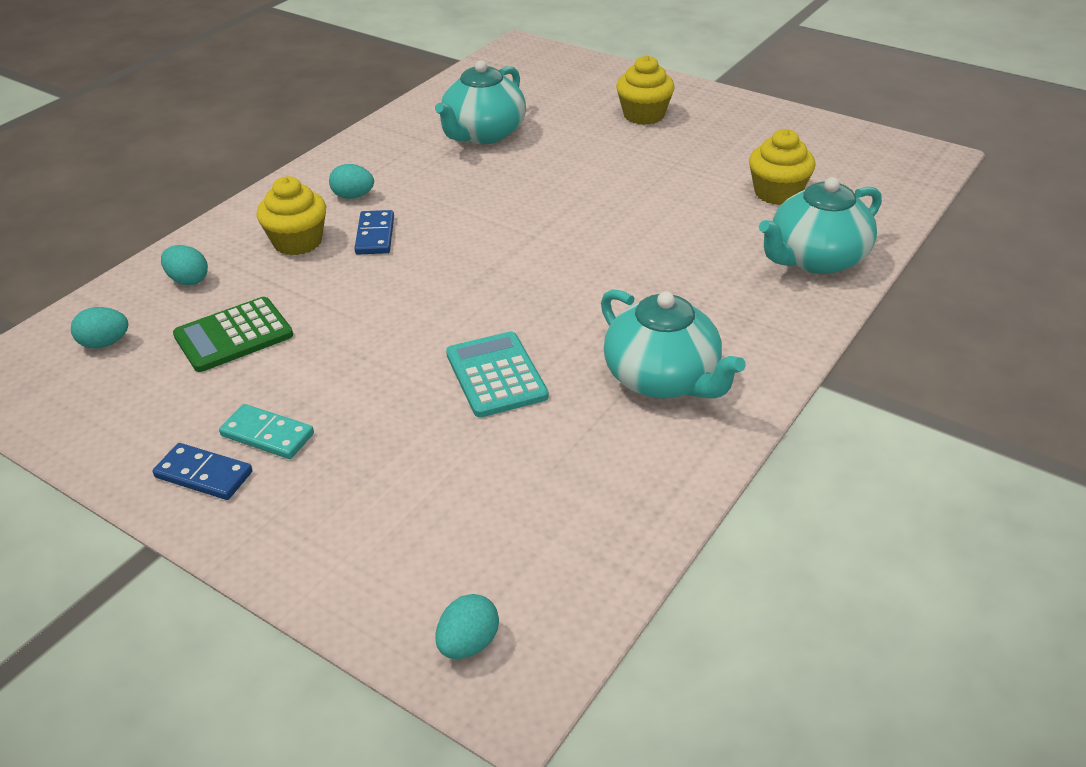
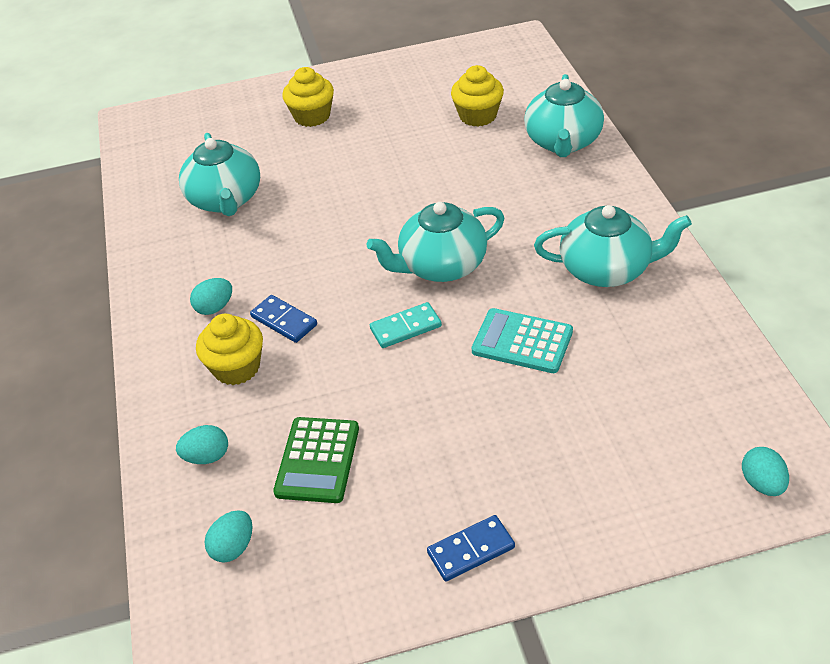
camera: 45 degrees left, 5 degrees up
(267, 434) = (461, 493): turquoise domino -> turquoise domino (405, 327)
(540, 278) = (441, 266): none -> turquoise teapot

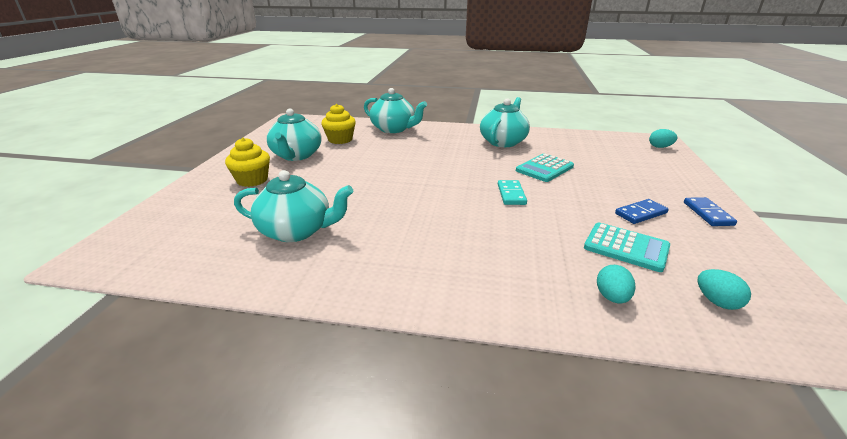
camera: 70 degrees left, 15 degrees down
(215, 307) = (429, 261): turquoise egg -> none
(236, 367) = (511, 263): yellow cupcake -> none
(284, 321) = (472, 233): blue domino -> blue domino (641, 213)
(318, 460) = (626, 247): green calculator -> turquoise calculator
(441, 266) = (463, 174): turquoise teapot -> turquoise teapot (296, 155)

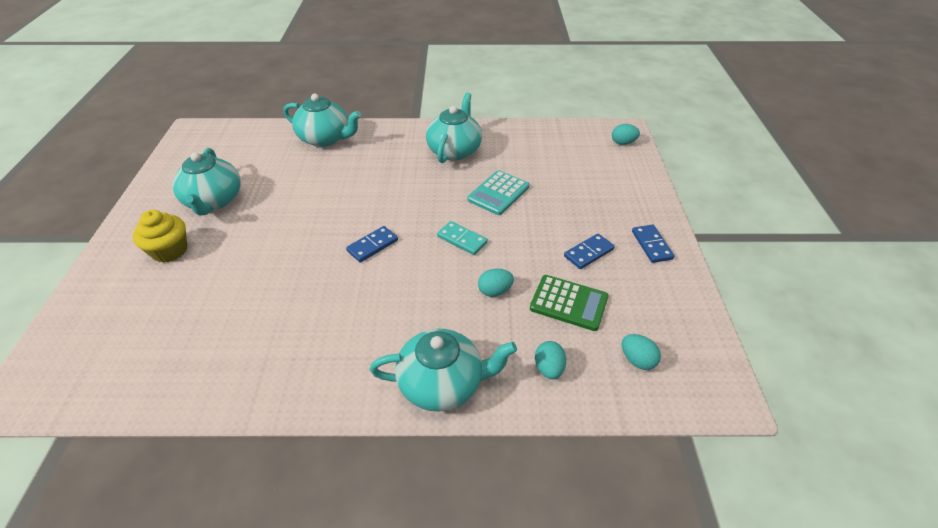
camera: 10 degrees left, 15 degrees up
(297, 231) = (239, 324): turquoise teapot -> turquoise teapot (442, 383)
(340, 140) = (262, 165): yellow cupcake -> none
(427, 191) = (372, 245): none -> blue domino
(511, 194) = (462, 239): turquoise domino -> turquoise domino turned 45 degrees counterclockwise
(545, 231) = (495, 291): none -> turquoise egg
(626, 247) = (569, 303): turquoise calculator -> green calculator

